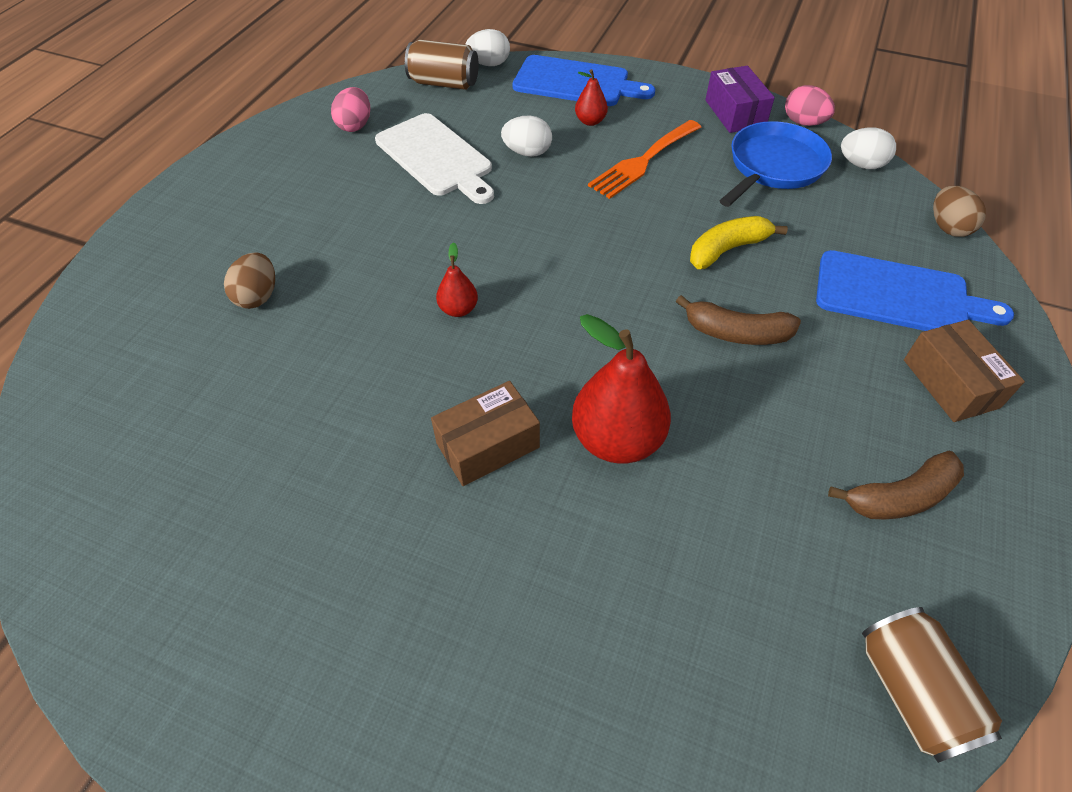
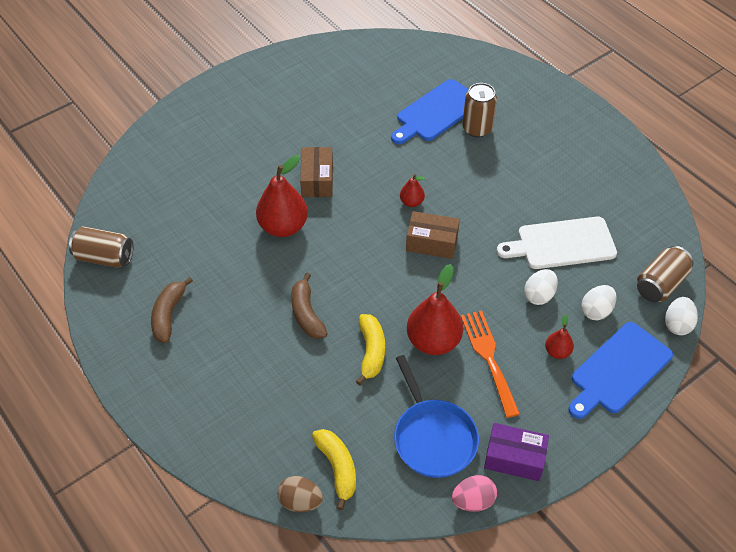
camera: 120 degrees right, 0 degrees up
(258, 296) = (477, 128): brown egg -> brown can
(355, 125) = (626, 214): pink egg -> none
(663, 207) = (433, 341): none -> red pear
(736, 333) = (306, 313): brown banana -> brown banana turned 60 degrees counterclockwise
(861, 165) = (398, 501): white egg -> white egg (596, 311)
(884, 216) = (337, 468): none -> yellow banana
(898, 295) = (271, 417): blue cutting board -> blue cutting board (436, 112)
(950, 383) = (200, 390): brown box -> brown box (432, 242)

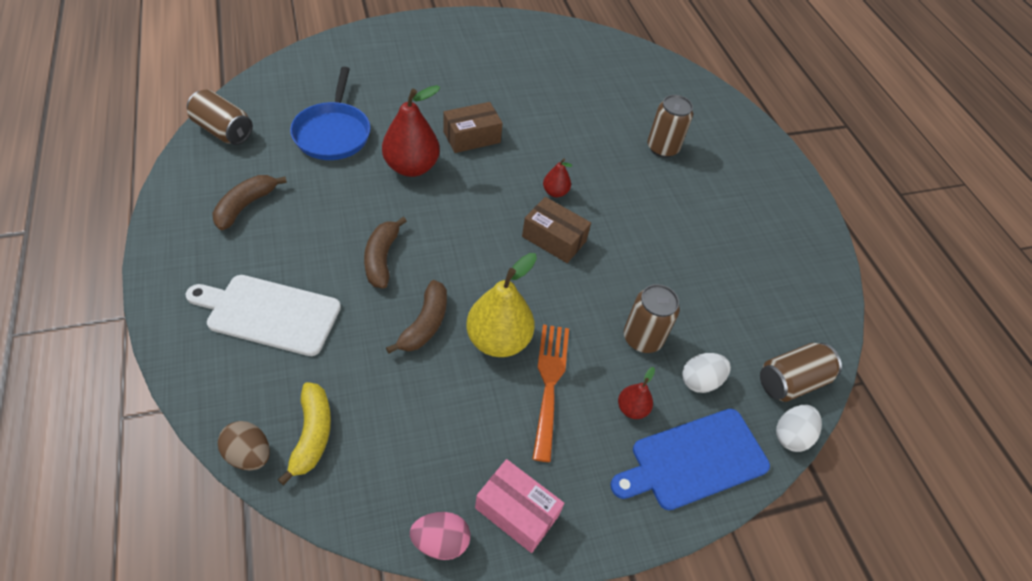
camera: 15 degrees right, 0 degrees up
(317, 180) = (471, 137): brown box -> brown box turned 45 degrees clockwise
(371, 352) = (425, 324): yellow banana -> brown banana
(433, 341) = (498, 340): red pear -> yellow pear
(433, 437) = (437, 446): blue pan -> blue pan (333, 133)
(436, 112) = (628, 119): blue cutting board -> none
(514, 458) = (517, 512): purple box -> pink box
(539, 295) = (642, 338): white egg -> brown can
(562, 244) = (696, 294): white cutting board -> white cutting board (269, 314)

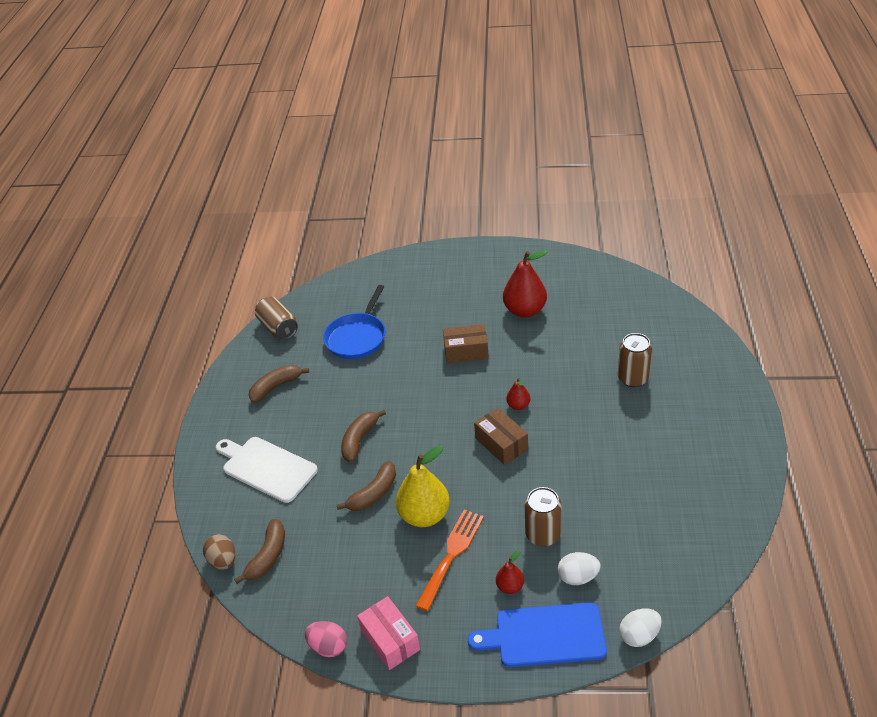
camera: 30 degrees right, 10 degrees down
(312, 435) = (267, 556): yellow banana -> brown banana
(411, 167) = (408, 371): red pear -> red pear (525, 310)
(791, 381) = (660, 593): brown can -> none

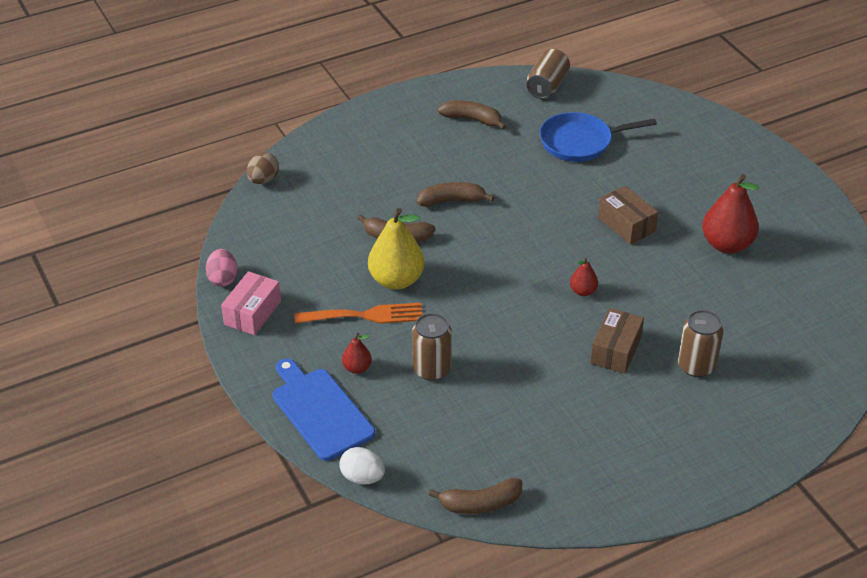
camera: 55 degrees right, 0 degrees up
(266, 468) = (376, 158): white cutting board -> none
(267, 556) = (285, 203): brown banana -> brown banana (480, 504)
(501, 444) = (522, 298): brown box -> brown box (616, 350)
(578, 577) = (399, 411): white egg -> none

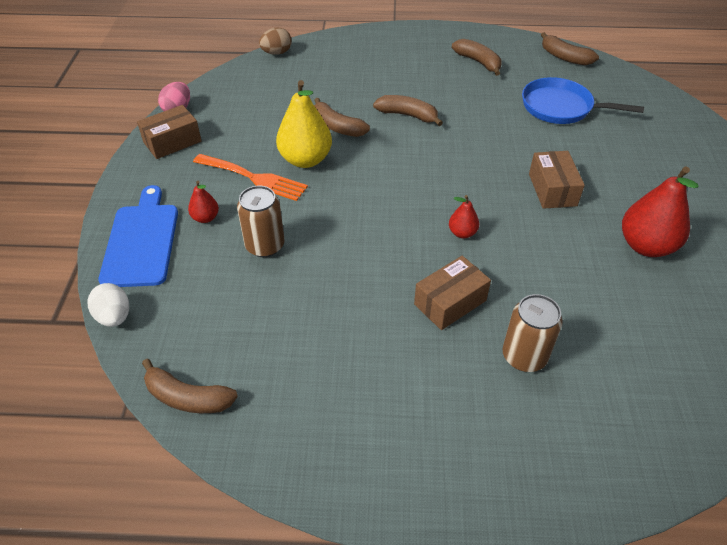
camera: 30 degrees right, 5 degrees up
(252, 313) = (172, 142): pink box -> brown box
(547, 86) = (564, 57): brown can -> brown banana

